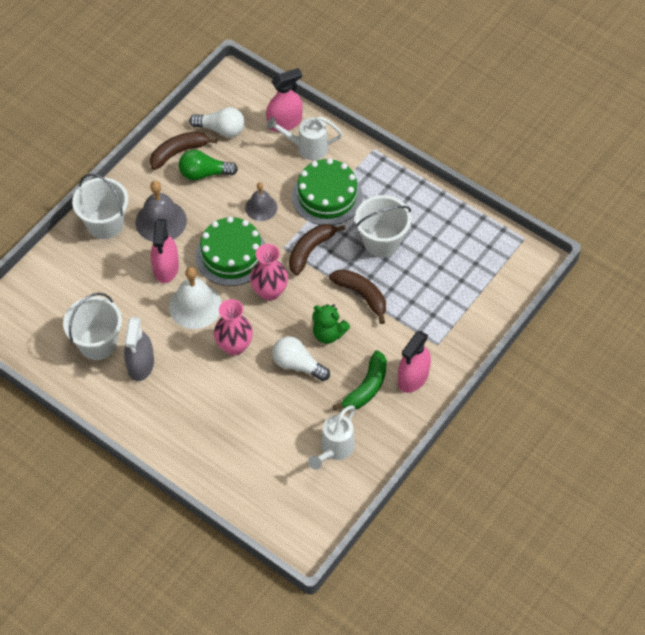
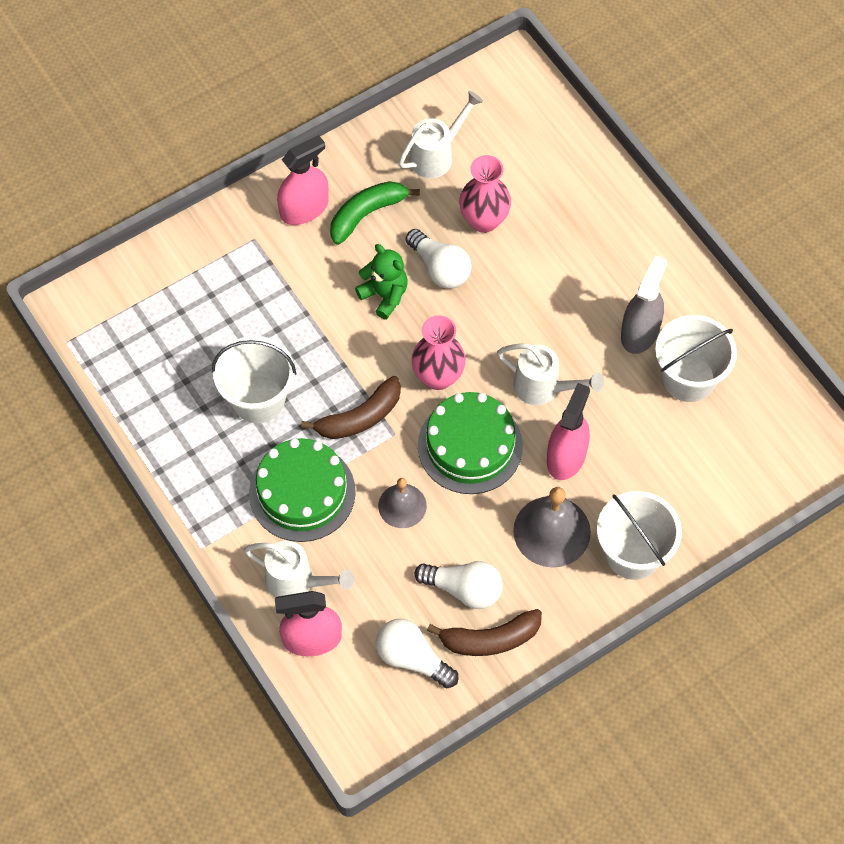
camera: 160 degrees left, 5 degrees up
(195, 306) = (544, 388): white bell -> white watering can
(204, 173) = (464, 589): green light bulb -> white light bulb
(234, 346) = (511, 318): pink vase -> pink vase (484, 220)
(361, 295) = (319, 332): brown banana -> none

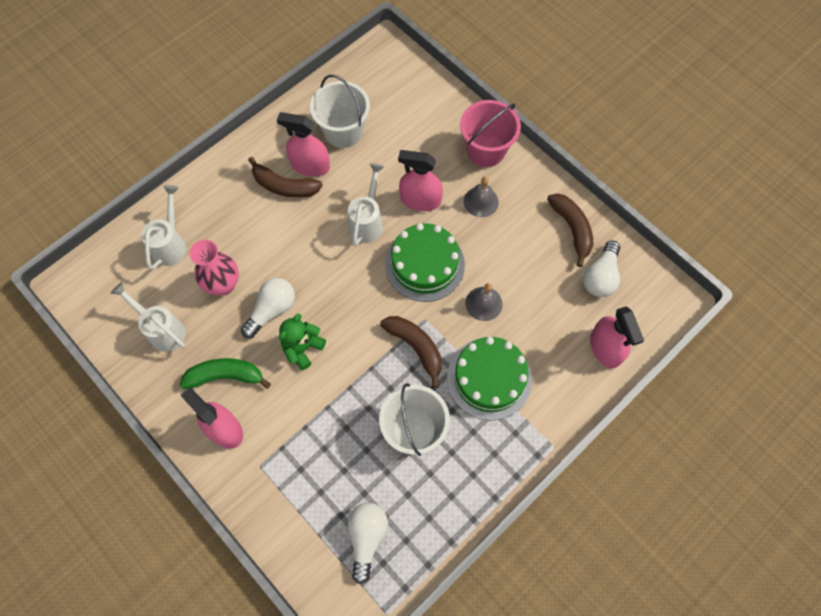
camera: 100 degrees left, 5 degrees up
(297, 583) = (564, 367): white watering can -> white watering can (171, 243)
(367, 214) = (225, 376): green banana -> green banana turned 135 degrees clockwise
(438, 377) = (370, 296): pink vase -> none
(464, 589) = (539, 251): white light bulb -> white light bulb (366, 538)
(552, 531) = (481, 201): grey bell -> grey bell, size x0.63
(612, 299) = (284, 186): none -> brown banana
(633, 554) = (486, 150): white bucket -> pink bucket
(640, 332) = (310, 165): grey spray bottle -> pink spray bottle

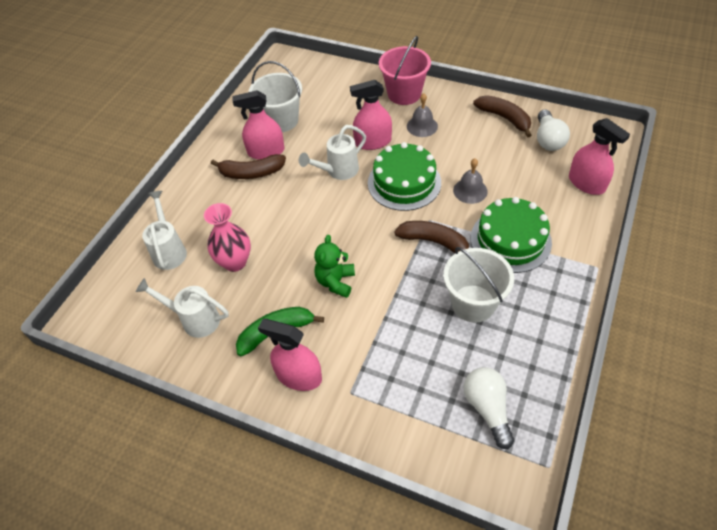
camera: 20 degrees left, 15 degrees down
(272, 310) = (291, 264): white light bulb -> none
(367, 221) = (338, 171): white watering can -> white watering can turned 120 degrees counterclockwise

